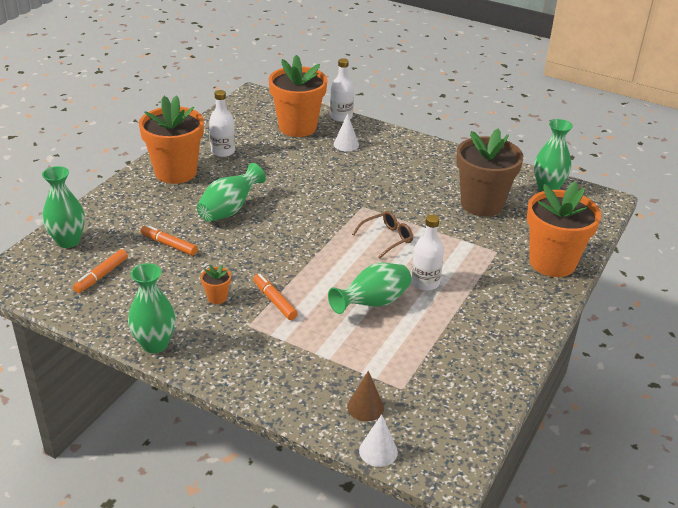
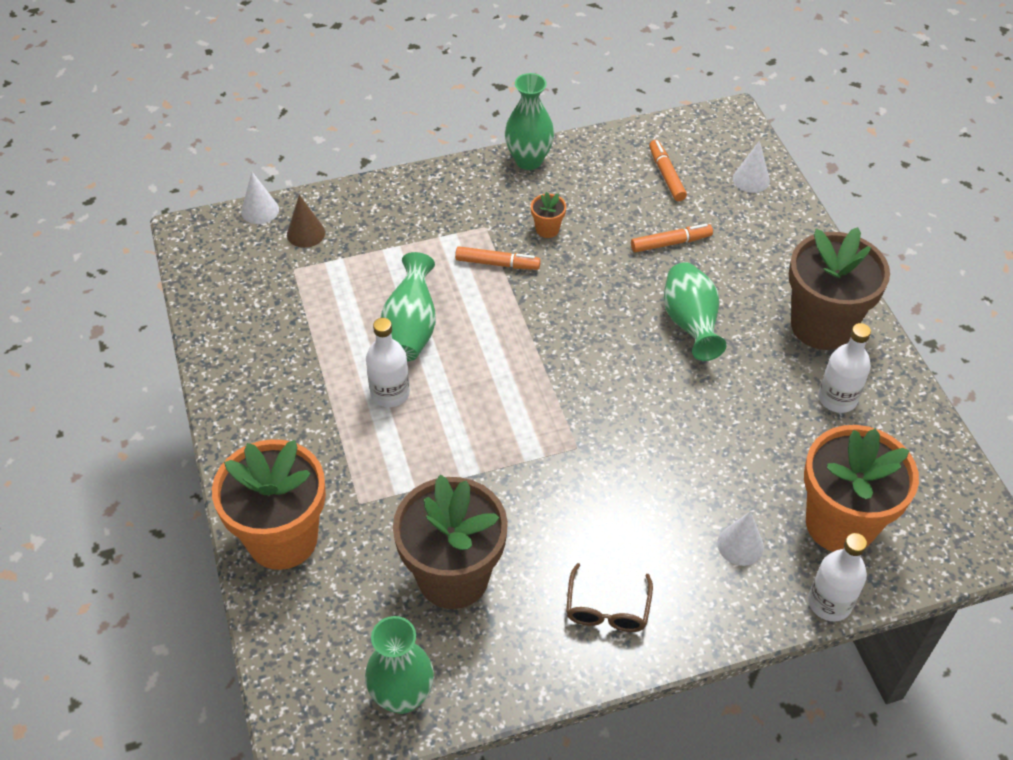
camera: 135 degrees right, 15 degrees up
(68, 241) = (751, 179): green vase -> white cone
(176, 172) = (821, 326): orange flower pot -> brown flower pot
(386, 238) = (493, 420): brown glasses -> brown glasses (607, 608)

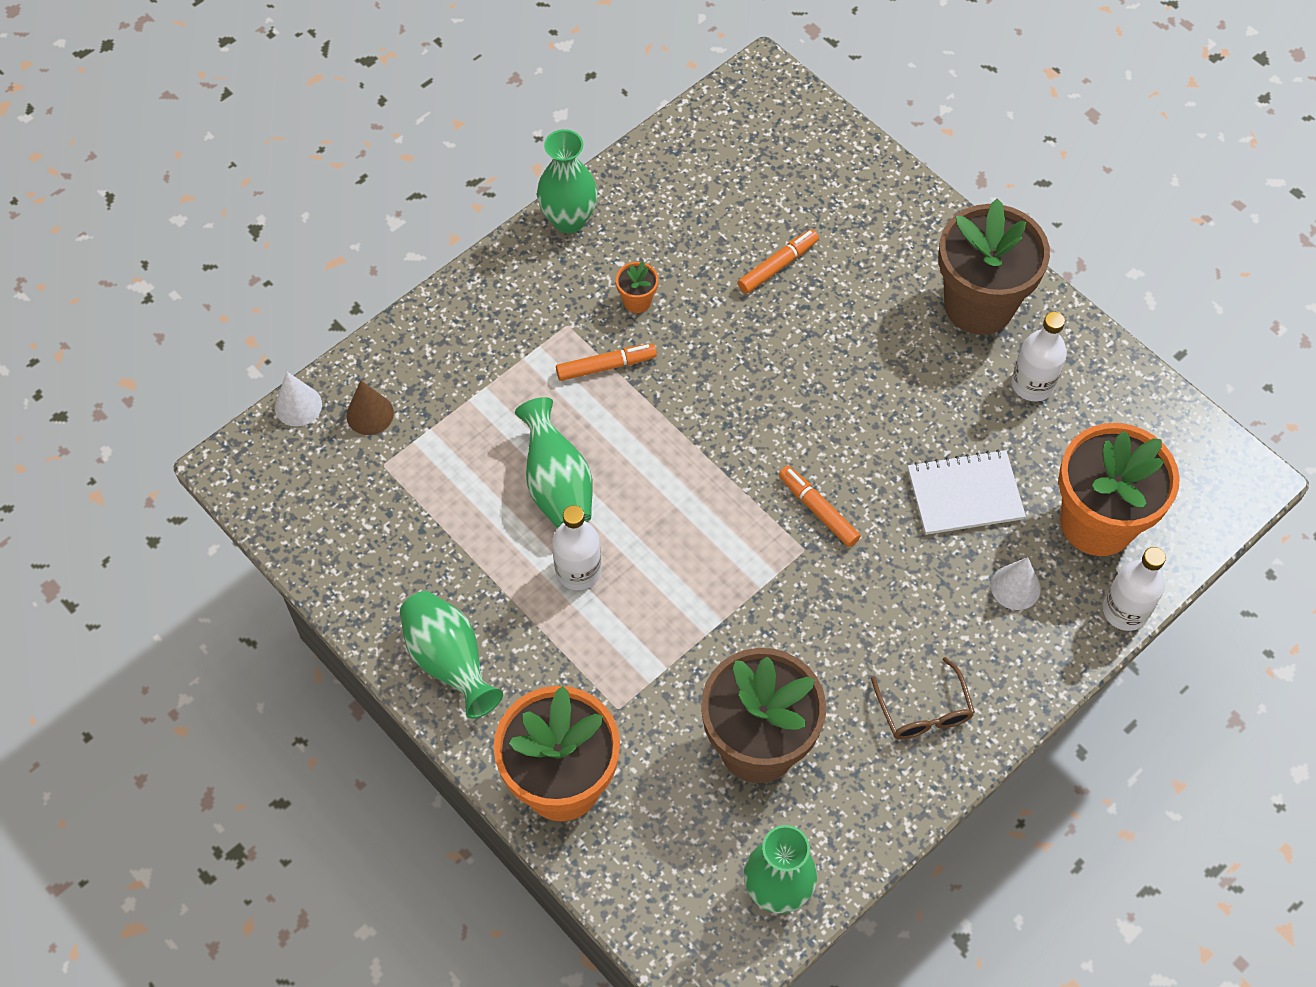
camera: 25 degrees left, 10 degrees up
(666, 175) = (730, 180): orange marker -> orange marker (818, 510)
(690, 324) = (847, 357): green vase -> green vase (450, 661)
(734, 458) = (965, 494): none -> white notebook
(751, 179) = (823, 151): white cone -> none

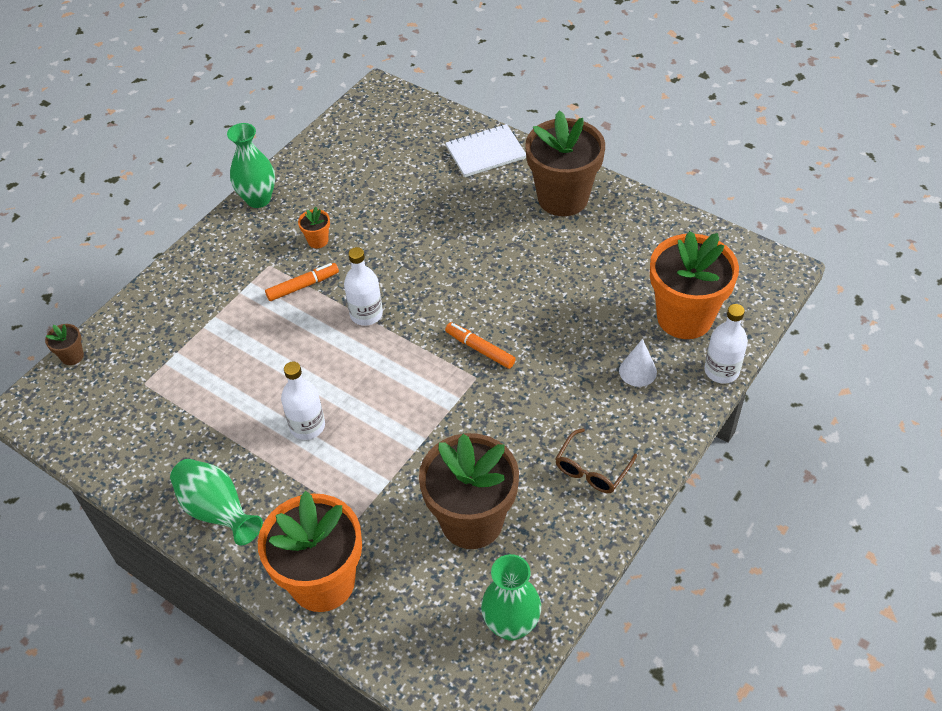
camera: 10 degrees left, 10 degrees down
(298, 406) = (72, 356): white cone -> brown flower pot
(370, 414) = (129, 351): brown cone -> none
(557, 485) = (280, 371): green vase -> none
(777, 266) = (415, 200): orange marker -> none
(923, 710) = (592, 469): brown glasses -> brown glasses turned 60 degrees clockwise
(965, 494) = (584, 318): white notebook -> white notebook (486, 152)
(1032, 384) = (613, 239): white bottle -> white bottle (366, 314)

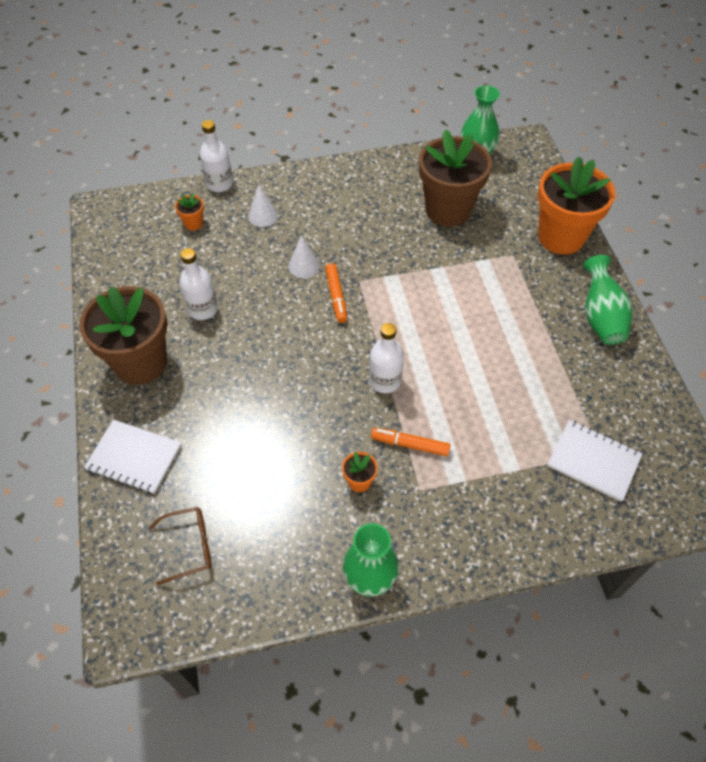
camera: 140 degrees left, 5 degrees up
(72, 356) = (651, 528): brown flower pot -> none
(146, 372) = (593, 461): none -> white notebook
(307, 426) = (499, 329): white bottle -> white bottle (203, 309)
(540, 354) = (303, 266): none -> white cone
(592, 469) = (354, 189): brown glasses -> brown glasses (189, 547)
(684, 317) = (193, 223): orange flower pot -> orange flower pot, size x0.40

